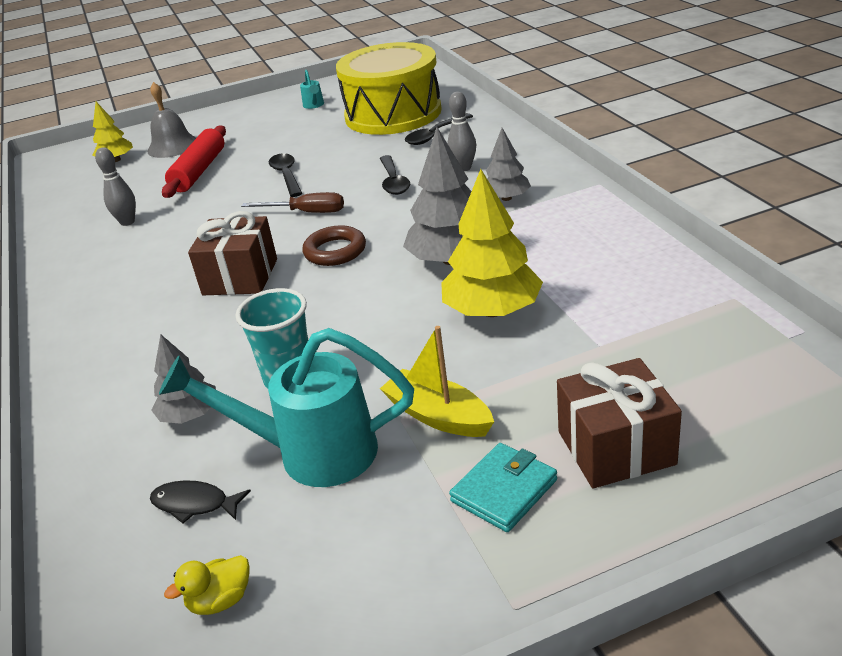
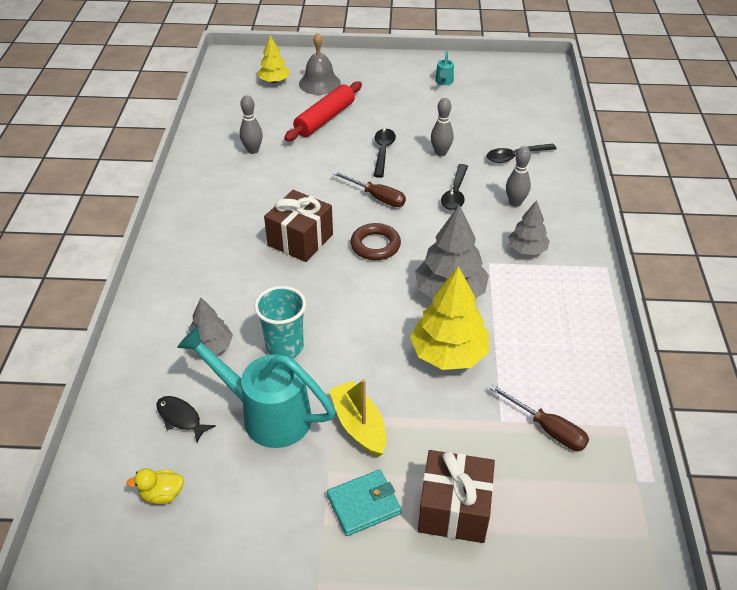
camera: 20 degrees right, 10 degrees up
(352, 157) = (440, 153): none -> grey bowling pin
(393, 114) = (498, 118): yellow drum -> none
(656, 332) = (547, 429): none -> brown screwdriver

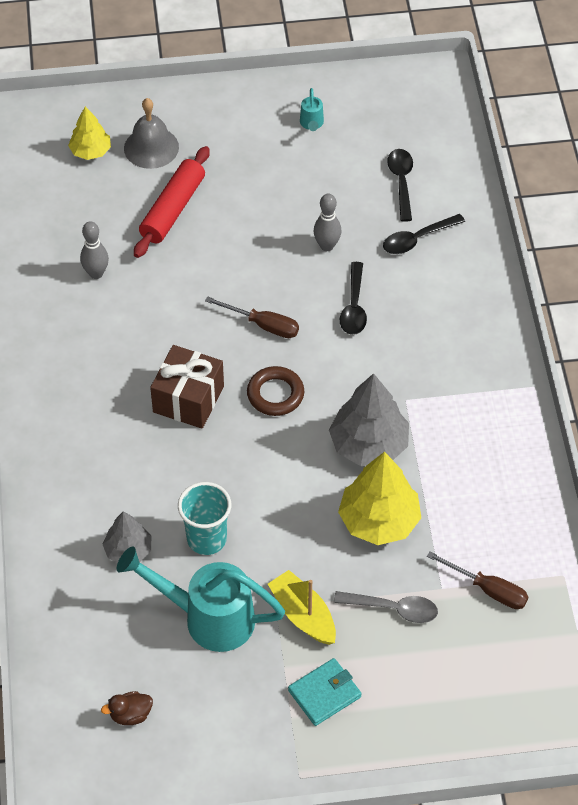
camera: 10 degrees left, 10 degrees up
(162, 494) = (130, 715): yellow duck -> brown duck
(181, 418) = (123, 635): black fish -> none
(383, 152) = (256, 253): black spoon -> black spoon (401, 182)
(449, 433) = (393, 609): none -> grey spoon
(454, 509) = (409, 685): brown gift -> none
(515, 203) = (425, 310): grey bowling pin -> none
(527, 249) = (445, 375): grey tree -> none

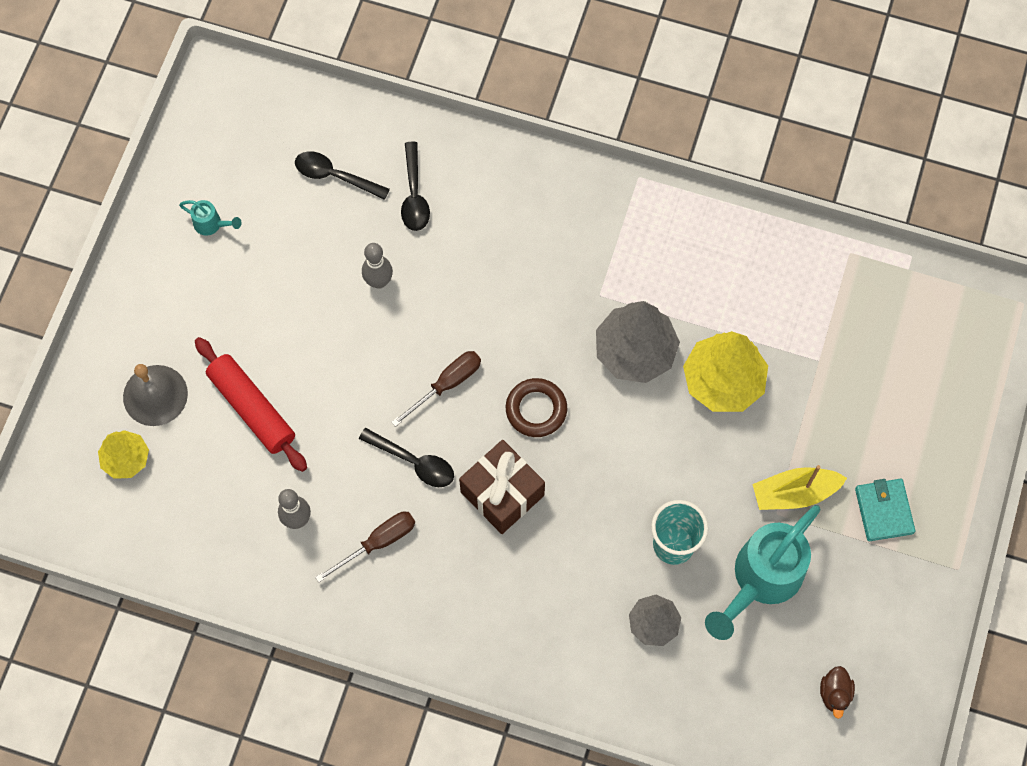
camera: 65 degrees left, 15 degrees up
(354, 307) = (467, 290): black spoon -> black spoon (414, 462)
(393, 609) = (822, 412): grey spoon -> none
(488, 590) = (837, 322): brown screwdriver -> brown screwdriver (378, 543)

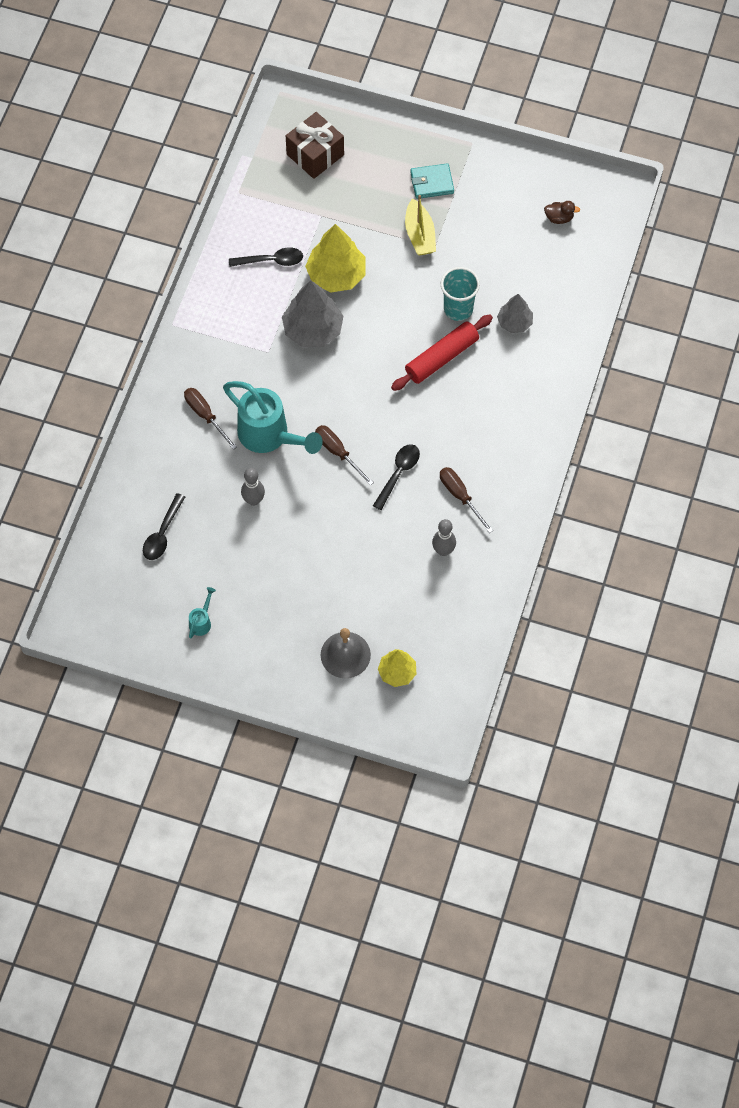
camera: 90 degrees left, 5 degrees down
(252, 408) = (356, 585): red rolling pin -> red rolling pin (442, 358)
(414, 195) = (181, 477): black spoon -> black spoon (271, 260)
(502, 493) = (422, 416): brown gift -> brown gift (315, 154)
(503, 221) = (205, 415): none -> brown screwdriver
(536, 409) = (358, 394): brown ring -> none
(760, 580) = (482, 258): turquoise watering can -> turquoise watering can (270, 436)

